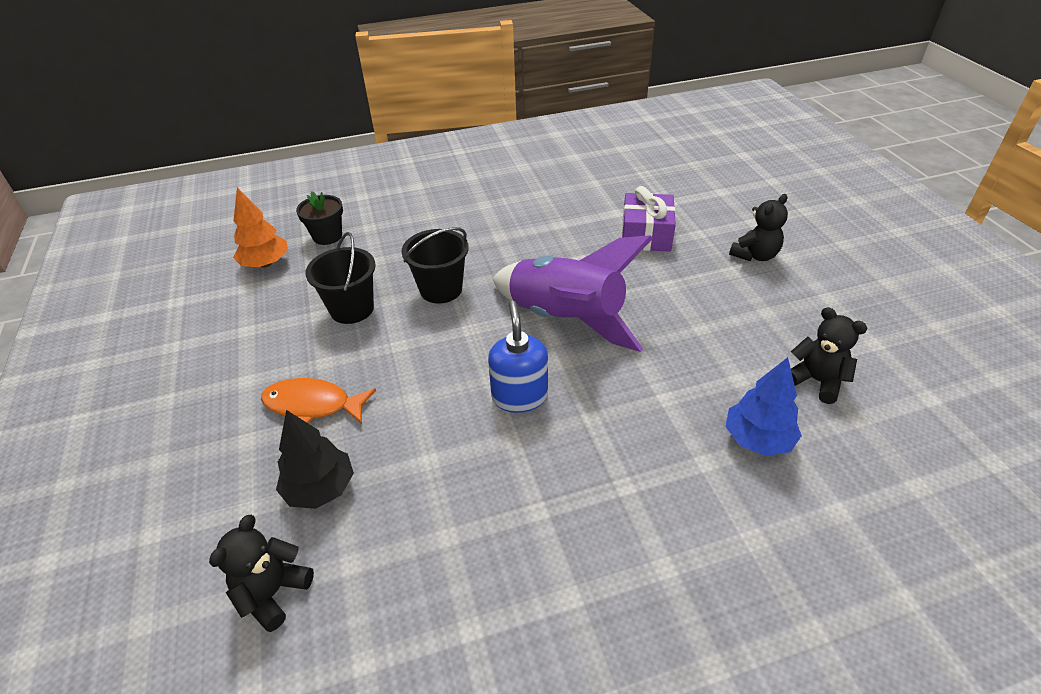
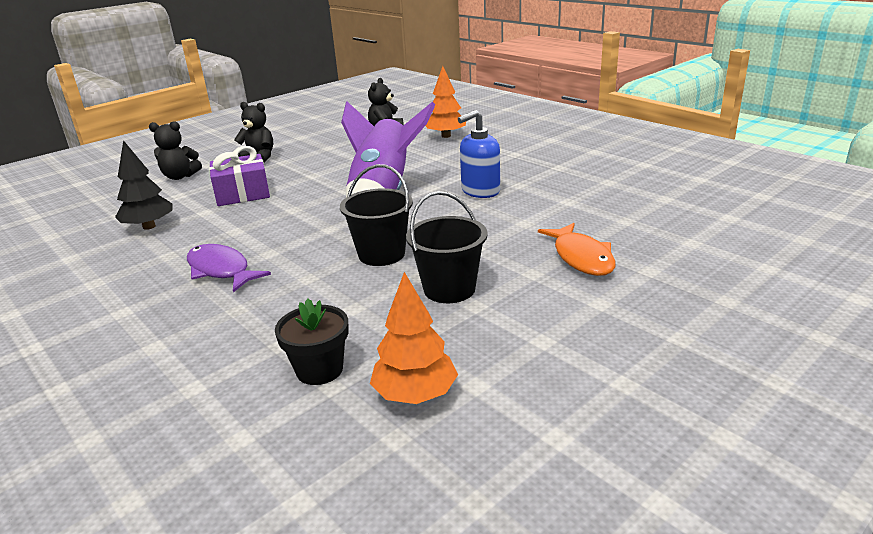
camera: 115 degrees left, 15 degrees down
(273, 593) = (715, 211): black teddy bear -> black teddy bear (180, 176)
(320, 488) = (639, 225): black tree -> black tree (149, 226)
(491, 213) = (221, 270): none -> purple fish
(758, 439) = (446, 136): blue tree -> orange tree

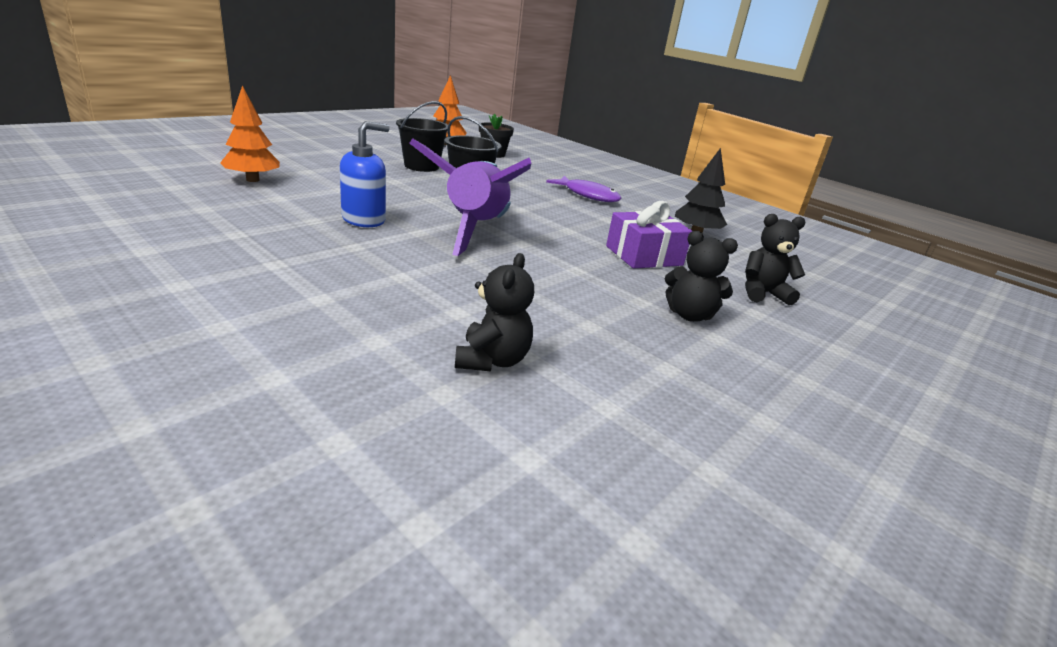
camera: 170 degrees right, 0 degrees up
(446, 136) = (368, 325): orange tree -> orange tree (252, 180)
(581, 257) = (317, 166): orange fish -> none

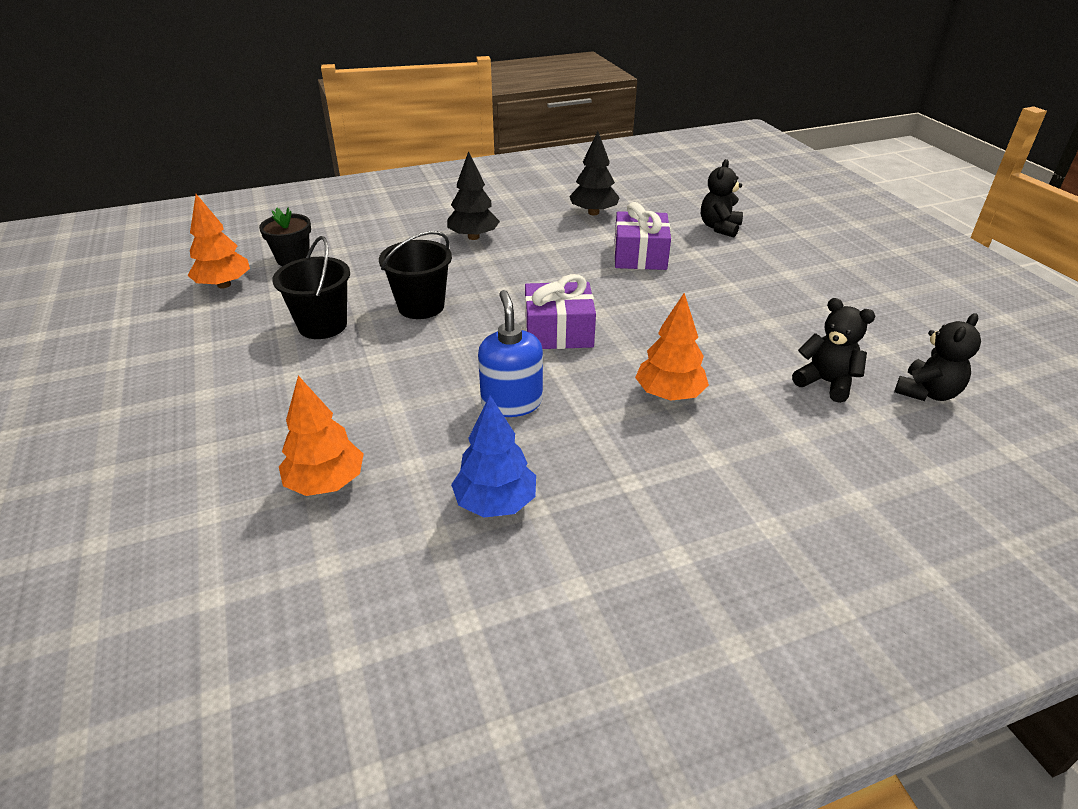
camera: 60 degrees left, 10 degrees up
(239, 221) = (495, 503): none -> blue tree
(411, 275) = (669, 394): none -> orange tree
(476, 229) = (558, 332): purple rocket -> purple gift
(588, 195) = (473, 237): purple fish -> black tree
(689, 315) = (755, 272): black teddy bear -> black teddy bear (927, 393)

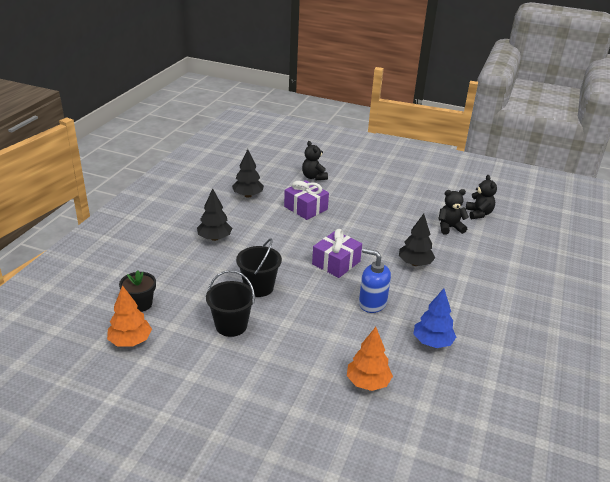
camera: 50 degrees left, 5 degrees down
(669, 394) = (415, 263): orange tree -> black tree

